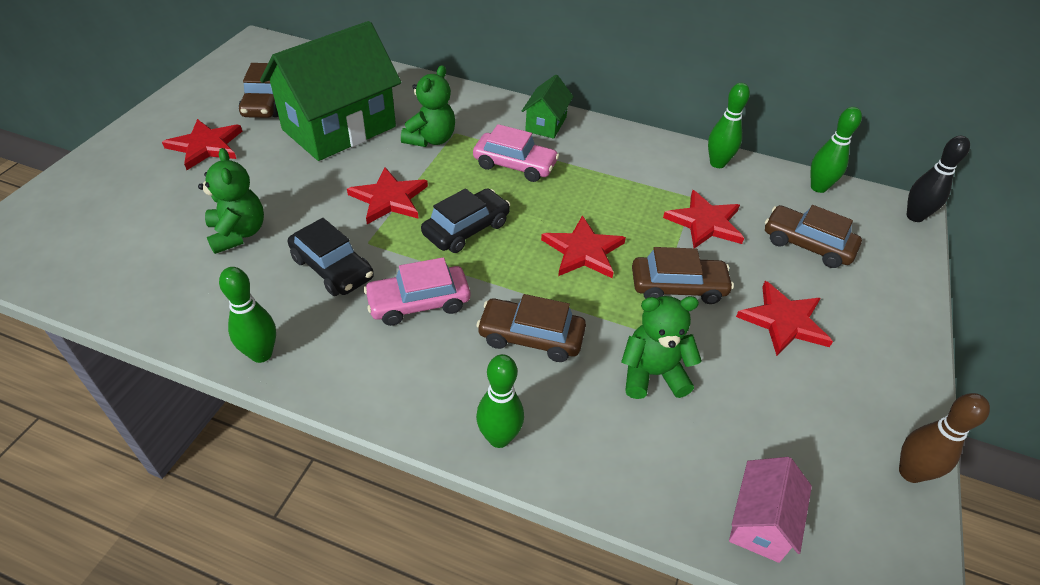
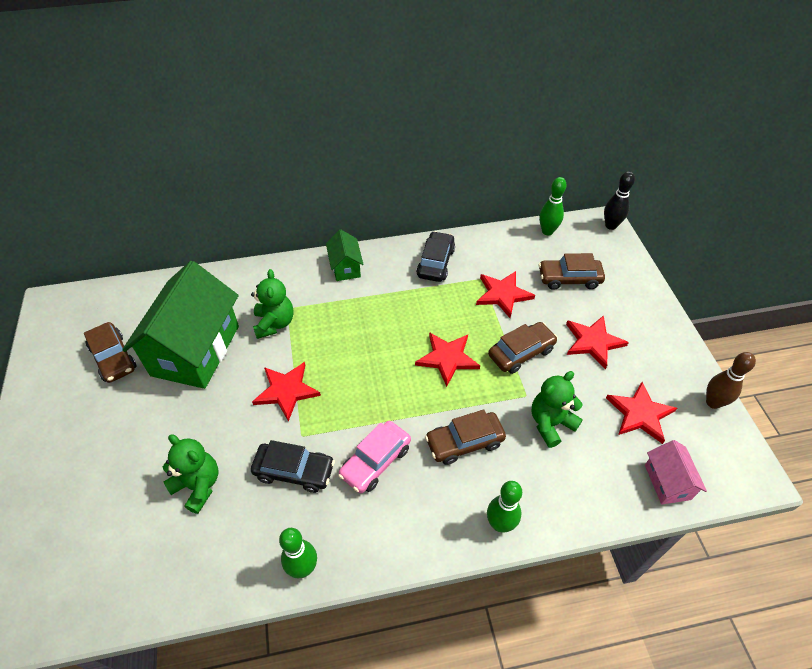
camera: 30 degrees left, 5 degrees up
(206, 146) = (99, 425): red star -> red star (640, 414)
(466, 229) = (360, 385): black car -> black car (435, 263)
(515, 165) = (351, 314): pink car -> none
(717, 163) = (478, 243): green bowling pin -> none

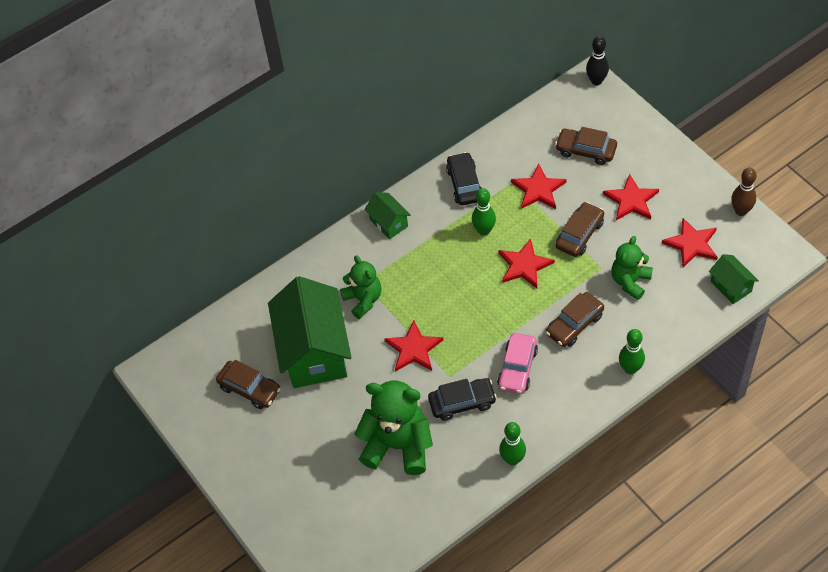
camera: 20 degrees left, 5 degrees up
(198, 485) = (398, 445): green teddy bear -> green teddy bear, size x1.62
(547, 231) = (544, 110): green bowling pin -> green bowling pin (484, 230)
(569, 279) = (585, 150): brown car -> brown car turned 45 degrees clockwise
(667, 482) = (731, 286): pink house -> green house

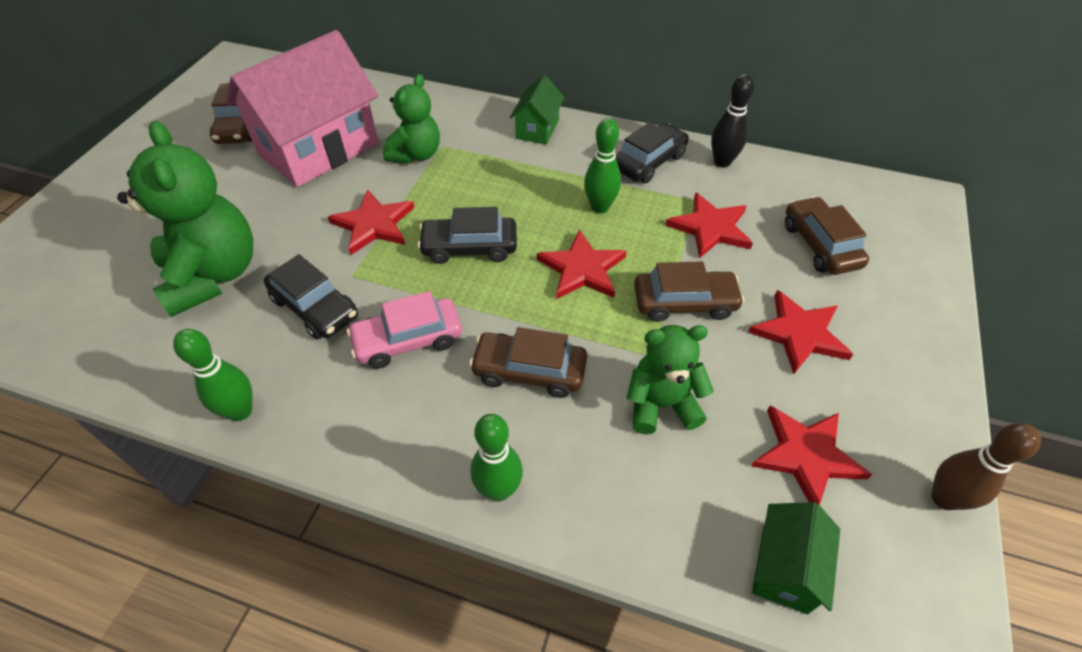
camera: 50 degrees right, 5 degrees down
(314, 351) = (319, 149): green house -> pink house
(469, 309) = (469, 247): none -> black car
(596, 81) = (932, 205): black bowling pin -> black bowling pin (722, 162)

